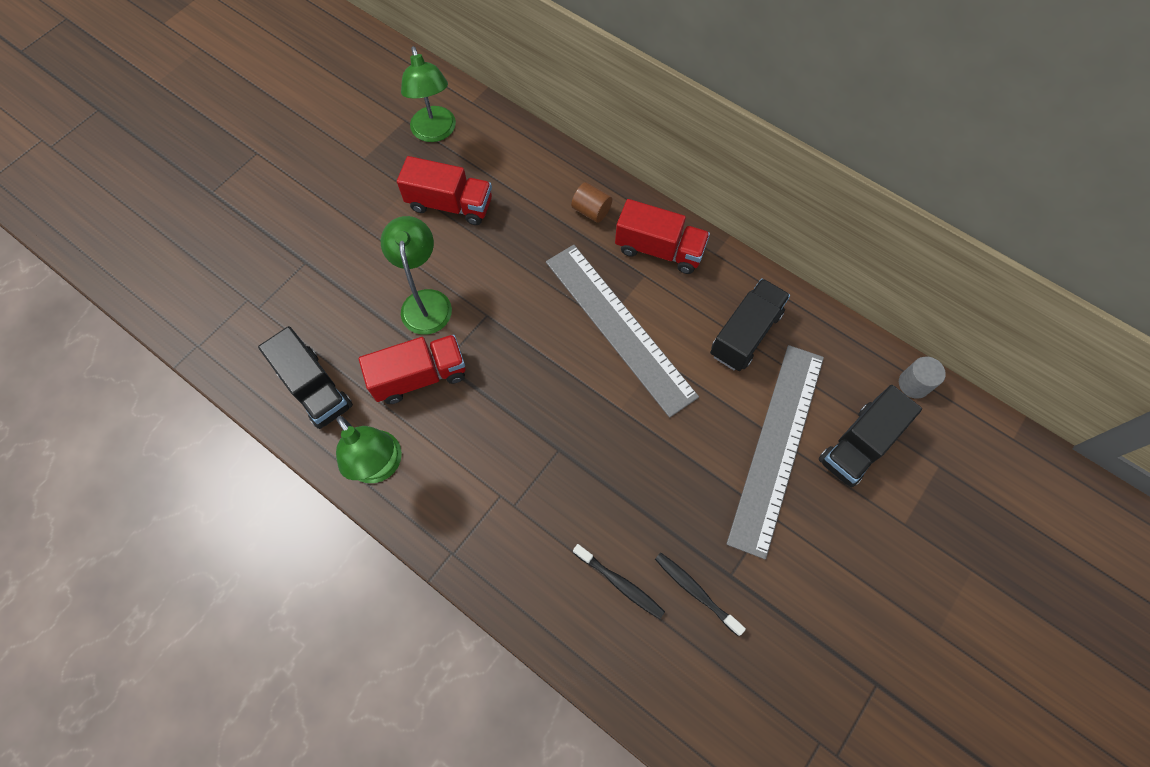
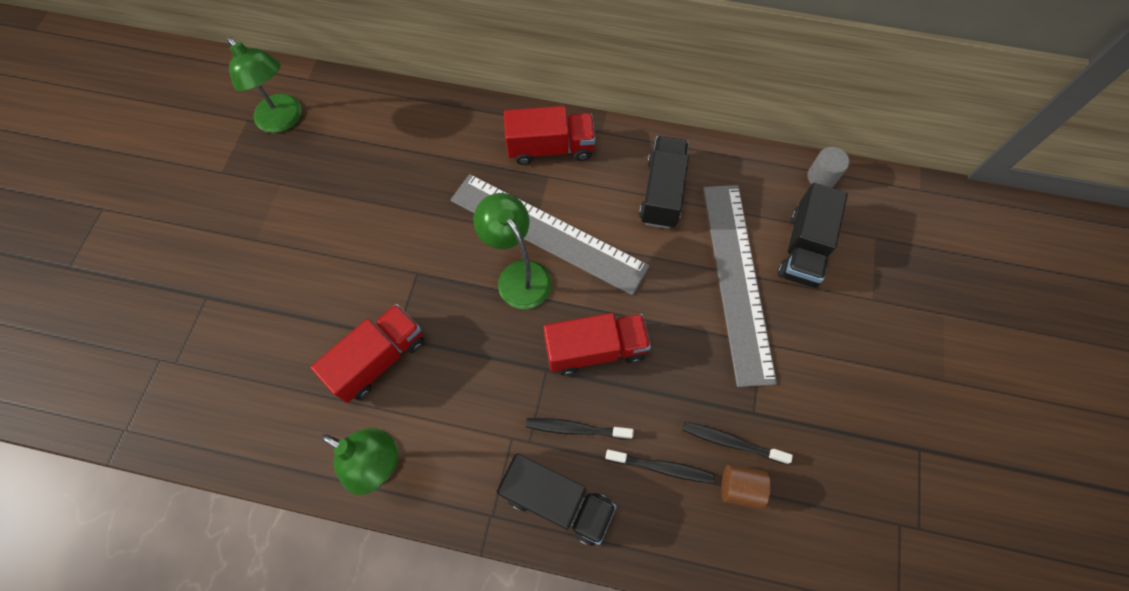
camera: 25 degrees left, 0 degrees up
(315, 388) = (275, 417): black truck -> black truck (557, 501)
(425, 301) = (350, 285): green lamp -> green lamp (518, 275)
(450, 204) = (331, 183): red truck -> red truck (595, 349)
(560, 513) = (576, 429): none -> black toothbrush
(591, 211) = (471, 137): brown cylinder -> brown cylinder (740, 488)

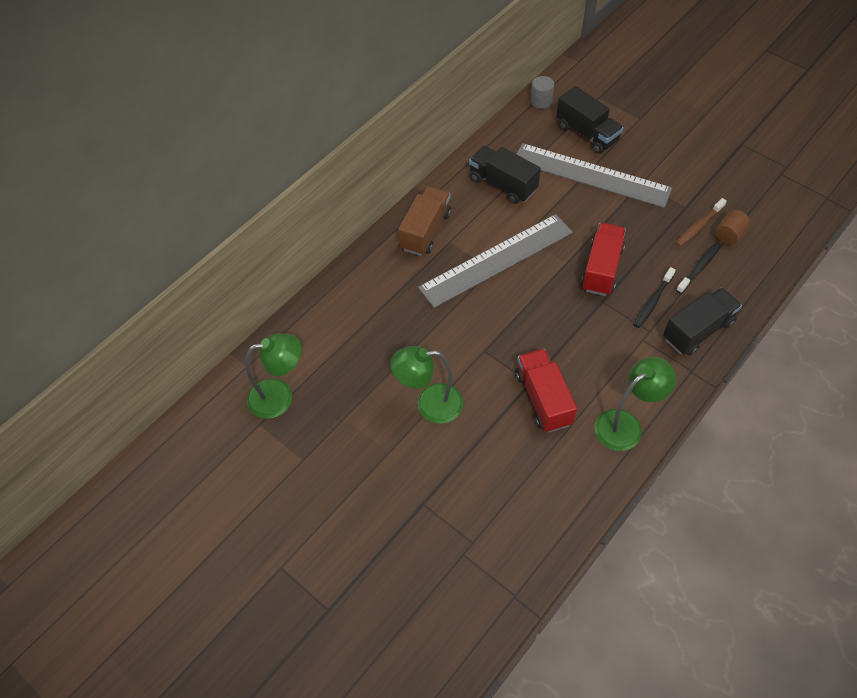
camera: 60 degrees left, 10 degrees down
(518, 275) = (521, 290): green lamp -> green lamp (429, 404)
(550, 148) = (425, 231): red truck -> brown truck
(731, 442) = (698, 226): black toothbrush -> brown toothbrush

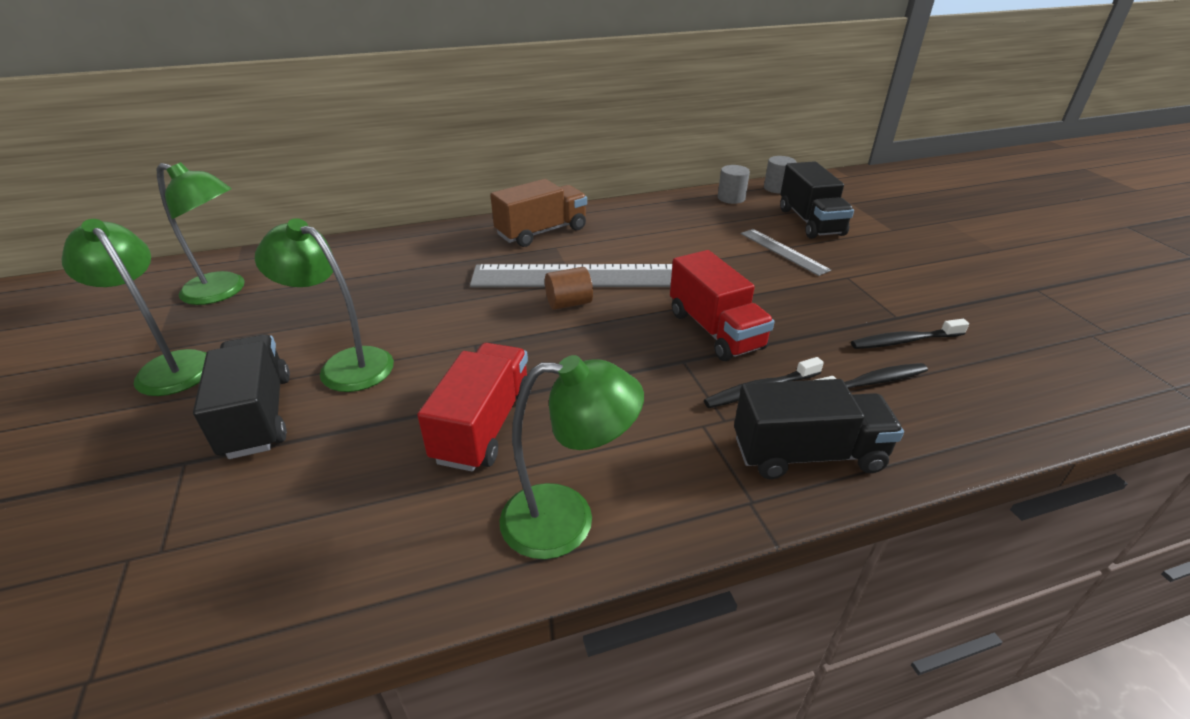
camera: 30 degrees right, 20 degrees down
(330, 462) = (169, 366): none -> green lamp
(503, 184) = (667, 227): black truck -> black truck (257, 415)
(519, 129) = (731, 198): none -> grey cylinder
(591, 175) = (783, 251): grey ruler -> grey ruler, size x0.47
(601, 269) = (715, 330): red truck -> red truck turned 105 degrees clockwise
(698, 226) = (904, 341): brown toothbrush -> black toothbrush
(729, 235) = (951, 366): brown cylinder -> brown cylinder (569, 303)

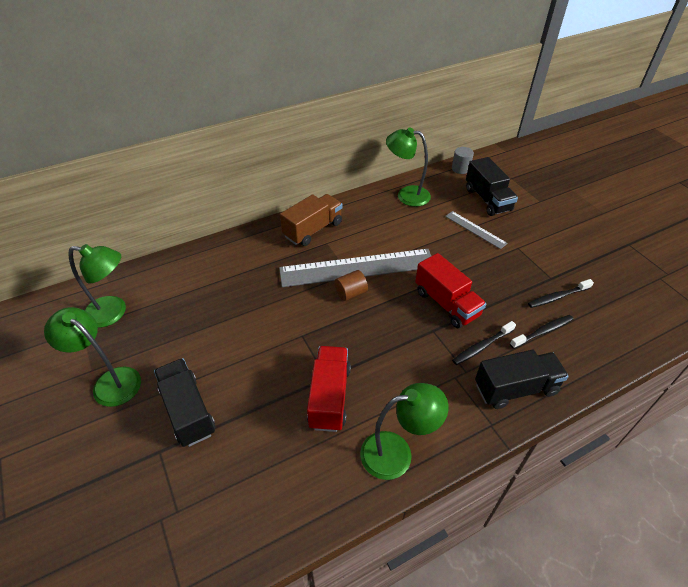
camera: 10 degrees left, 10 degrees up
(345, 365) = (226, 363): green lamp -> green lamp (406, 195)
(731, 198) = (432, 182): grey cylinder -> none

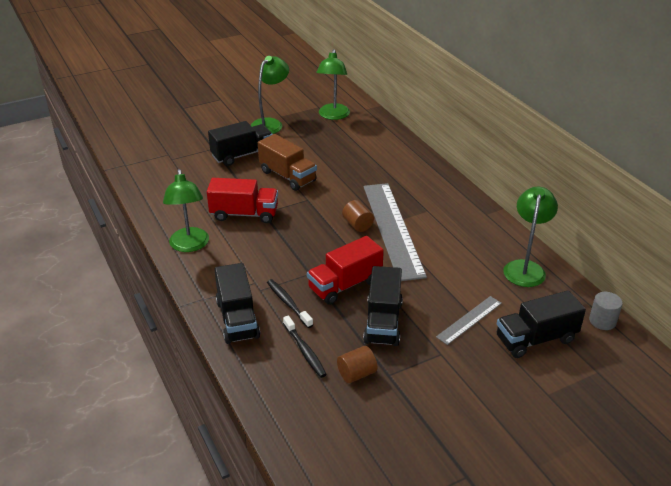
camera: 90 degrees right, 10 degrees down
(313, 230) = (446, 201): brown truck -> brown truck (287, 176)
(491, 279) = (383, 322): none -> black truck
(557, 297) = (356, 374): black toothbrush -> brown cylinder

